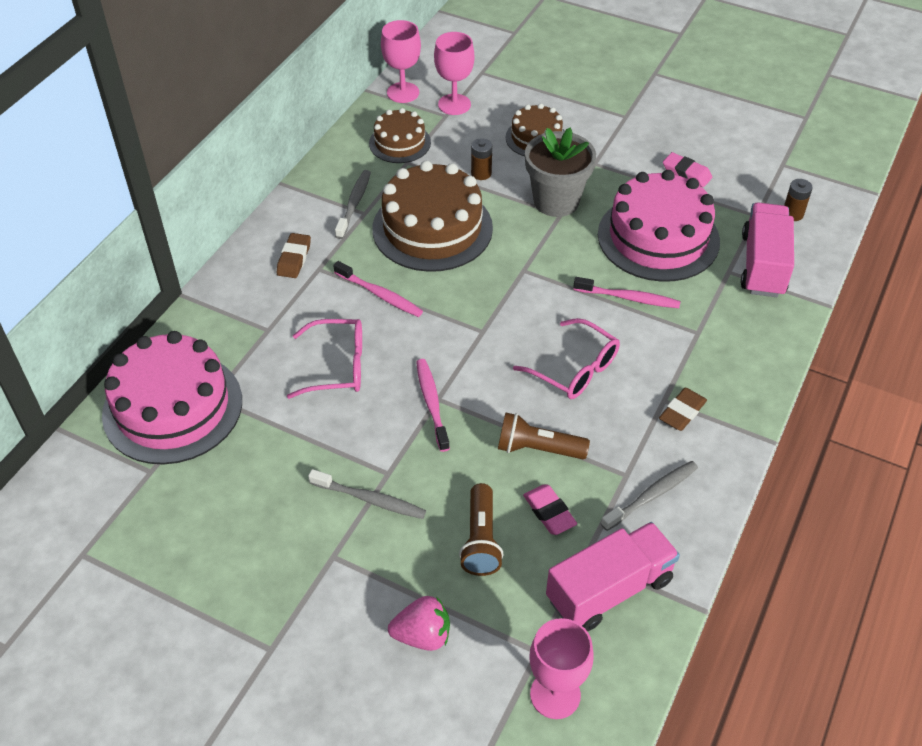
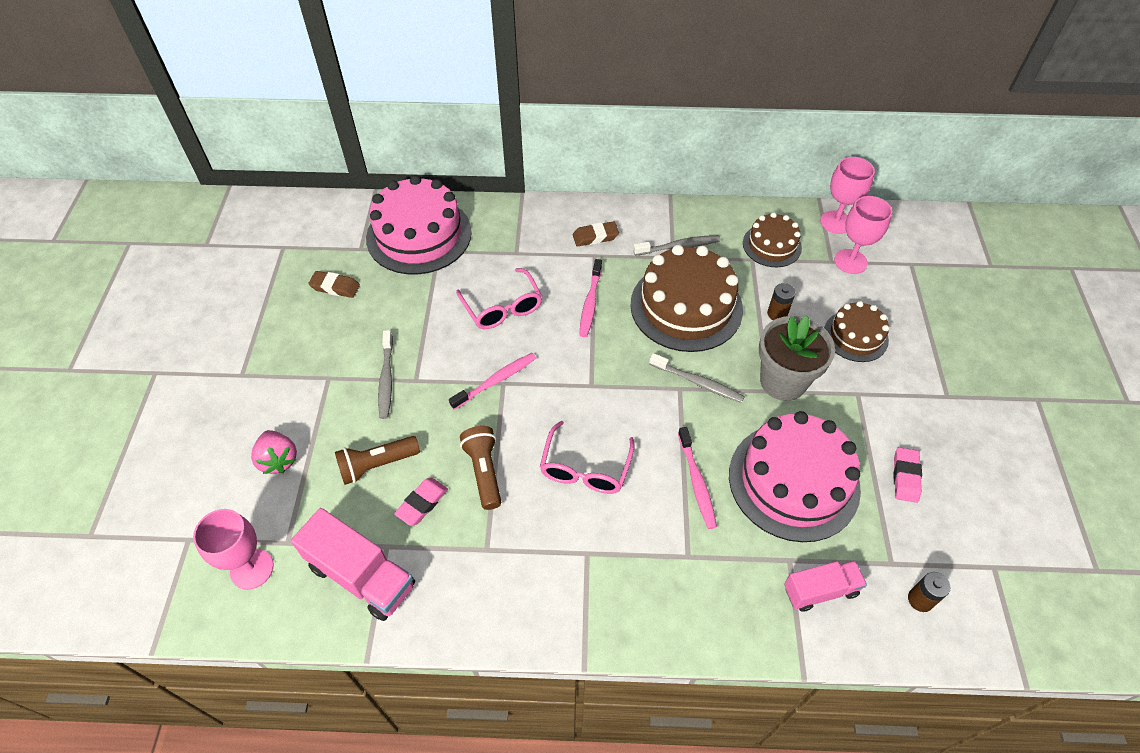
camera: 65 degrees right, 5 degrees up
(652, 495) = (472, 577): grey toothbrush -> grey toothbrush (698, 382)
(682, 412) = (580, 573): brown eraser -> brown eraser (335, 287)
(763, 265) = (820, 590): pink truck -> pink truck, size x0.64

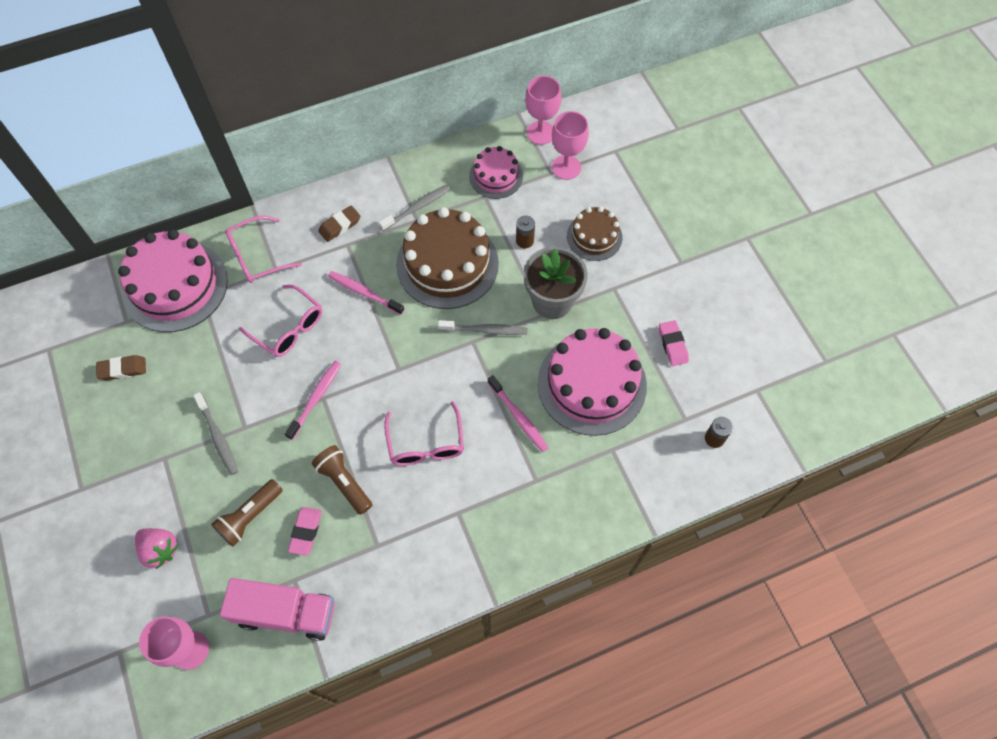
camera: 25 degrees left, 10 degrees up
(504, 236) = (257, 257): none -> pink glasses
(590, 303) = (364, 293): pink toothbrush -> pink toothbrush turned 135 degrees clockwise
(772, 245) = (496, 176): brown cake -> pink cake
(820, 590) = (642, 463): pink truck -> none

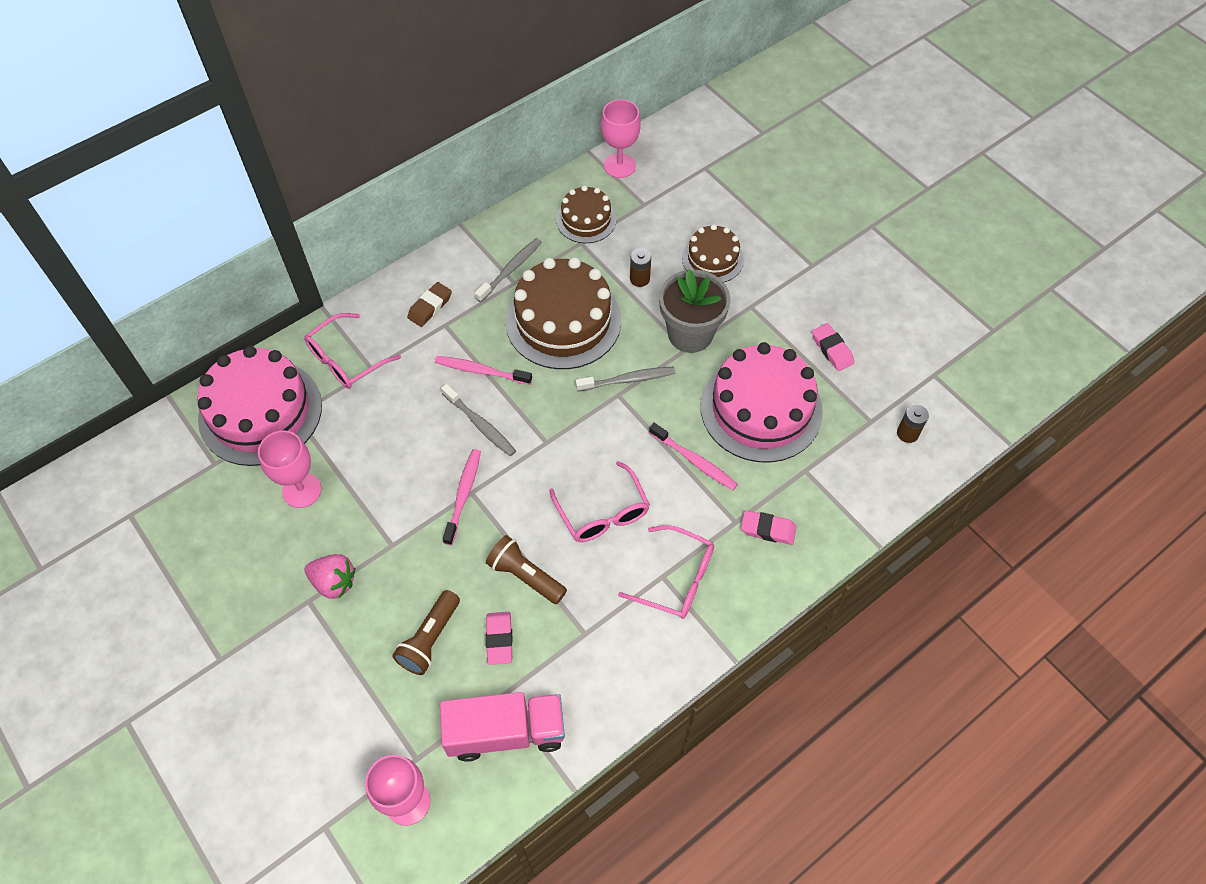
camera: 15 degrees left, 5 degrees down
(123, 369) = (227, 516): brown eraser -> none
(160, 550) = (337, 702): pink strawberry -> pink strawberry (334, 582)
(218, 437) = (364, 563): grey toothbrush -> grey toothbrush (480, 425)
(289, 328) = (408, 427): pink glasses -> pink glasses (677, 579)
(496, 176) = (586, 219): pink cake -> brown cake
(561, 495) = (768, 529): none -> pink eraser
(566, 167) = (658, 195): pink goblet -> pink goblet (302, 490)

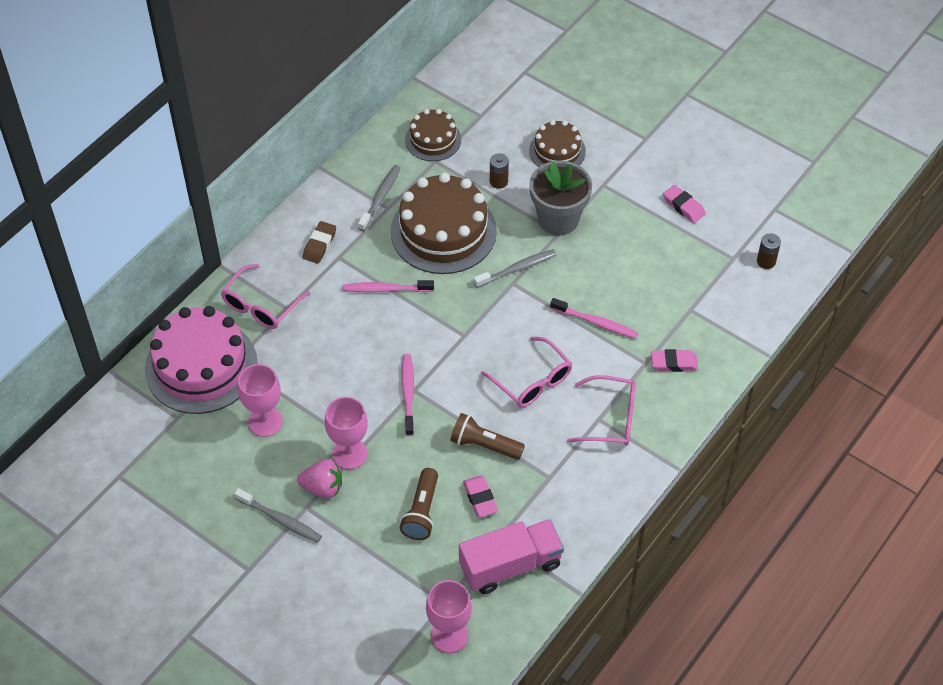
camera: 15 degrees left, 5 degrees down
(480, 425) = (401, 334): grey toothbrush -> grey toothbrush (280, 519)
(619, 166) = (447, 85): pink goblet -> pink goblet (349, 454)
(761, 409) = (638, 268): pink cake -> none

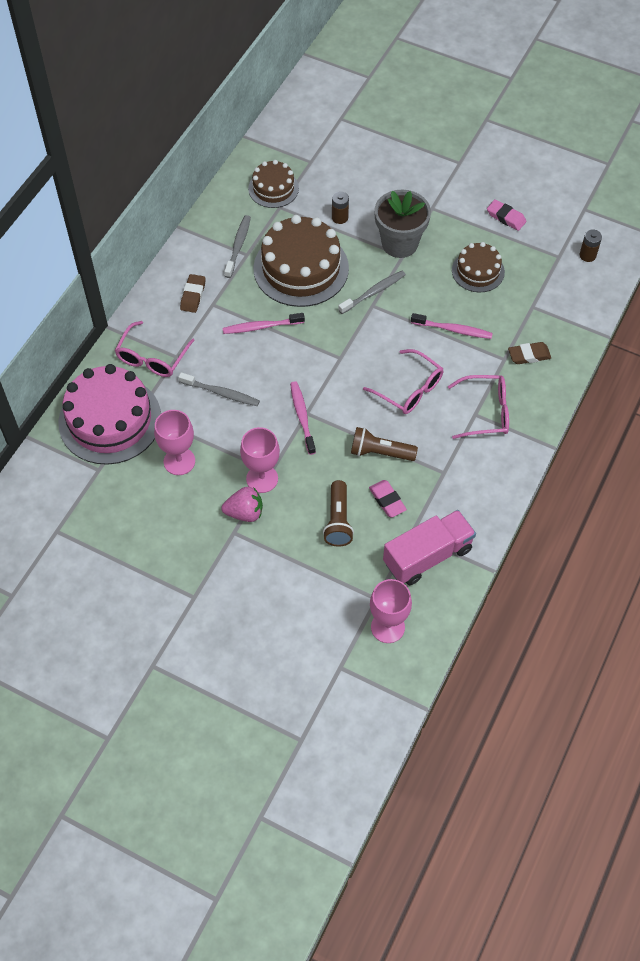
camera: 10 degrees left, 5 degrees up
(280, 519) = (213, 547): grey toothbrush -> grey toothbrush (221, 393)
(557, 151) = (385, 184): brown cake -> brown cake (478, 271)
(674, 363) = (529, 355): pink eraser -> brown eraser

